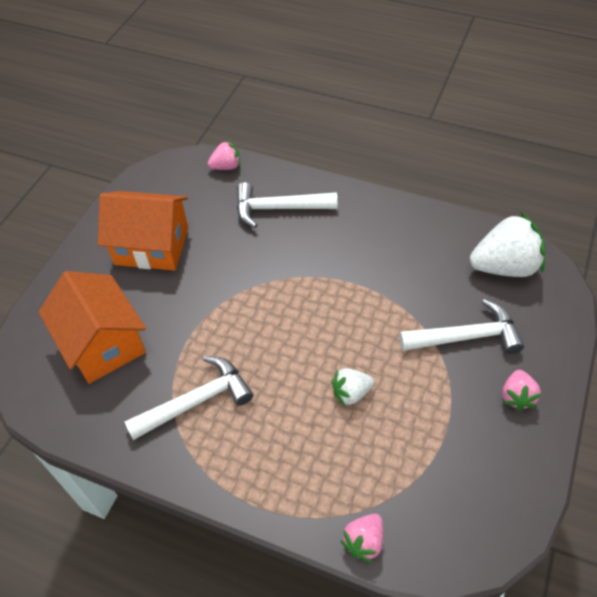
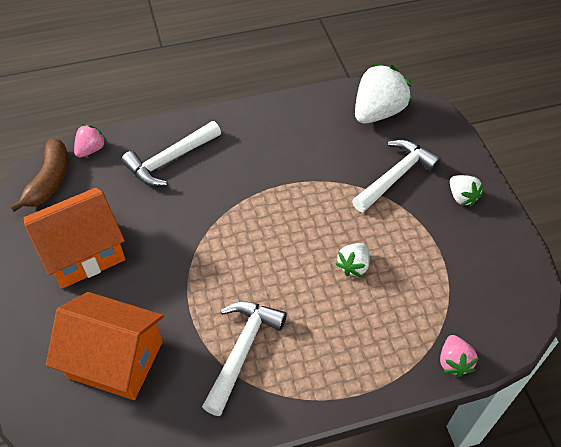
camera: 40 degrees left, 0 degrees up
(176, 175) = (49, 181): none -> brown banana
(517, 396) = (462, 197): pink strawberry -> white strawberry

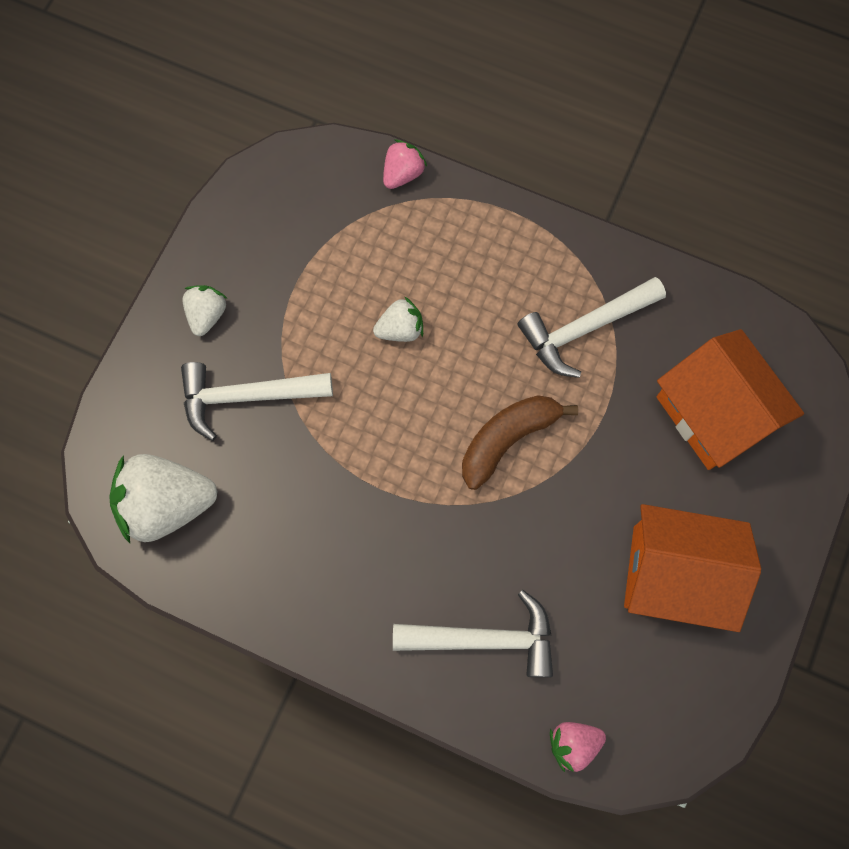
camera: 140 degrees left, 20 degrees up
(49, 181) = (657, 727): brown banana -> brown banana (507, 439)

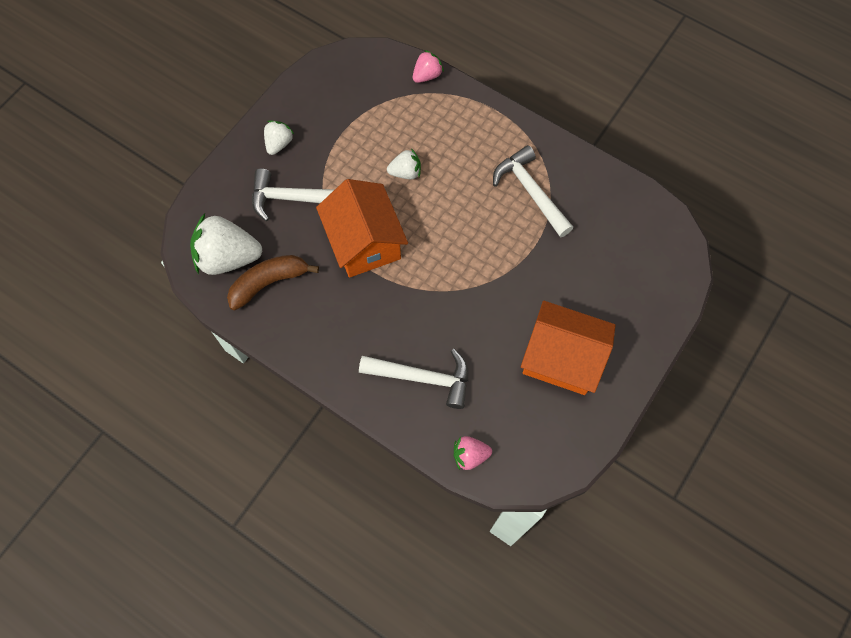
camera: 10 degrees right, 5 degrees down
(507, 439) = (464, 253): brown banana -> brown banana (269, 282)
(584, 329) = (530, 191): white hammer -> white hammer turned 75 degrees clockwise
(714, 413) = (609, 259): orange house -> orange house (364, 242)

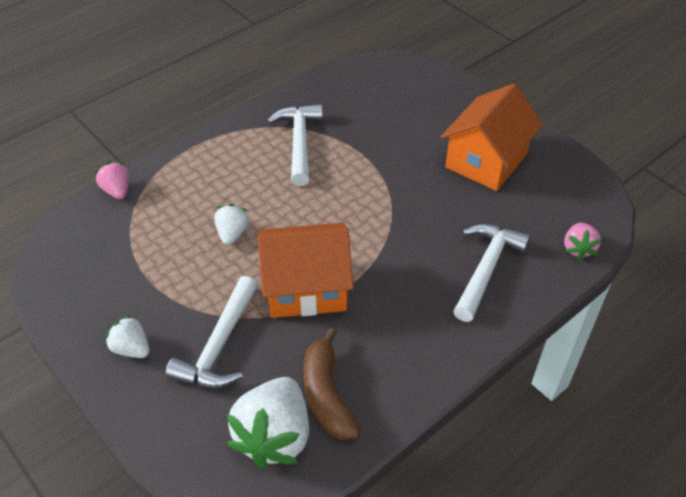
camera: 75 degrees left, 20 degrees down
(530, 191) = (299, 142): white hammer -> white hammer turned 105 degrees clockwise

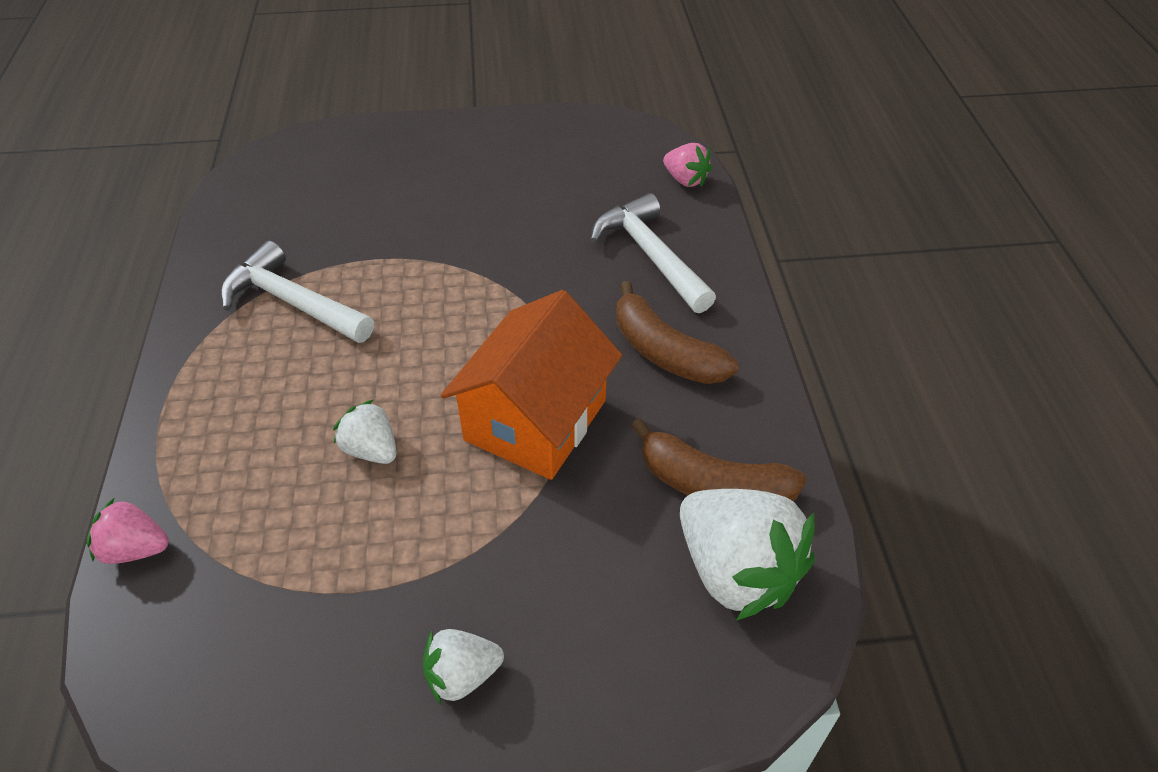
camera: 55 degrees left, 0 degrees up
(219, 346) = (548, 561): white hammer -> none
(409, 319) = (664, 352): none -> brown banana
(486, 161) = (504, 172): orange house -> none

